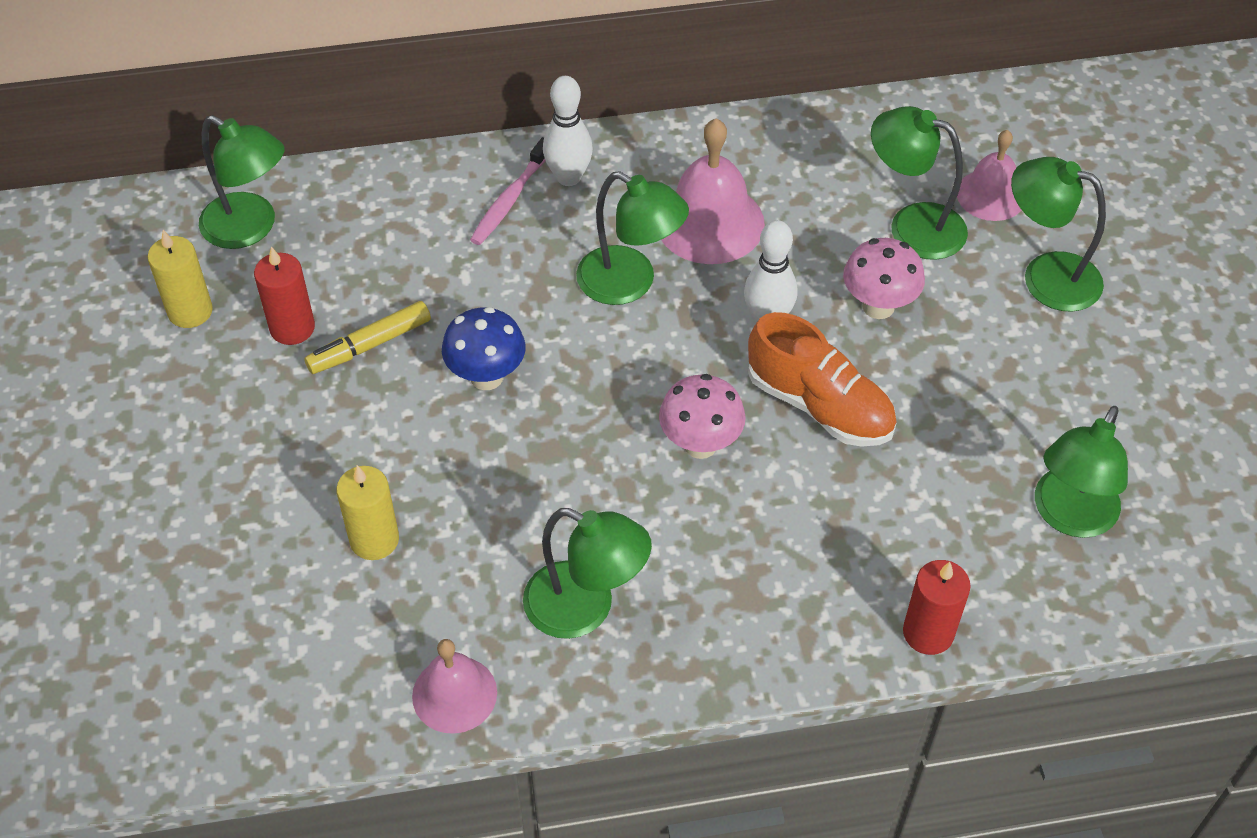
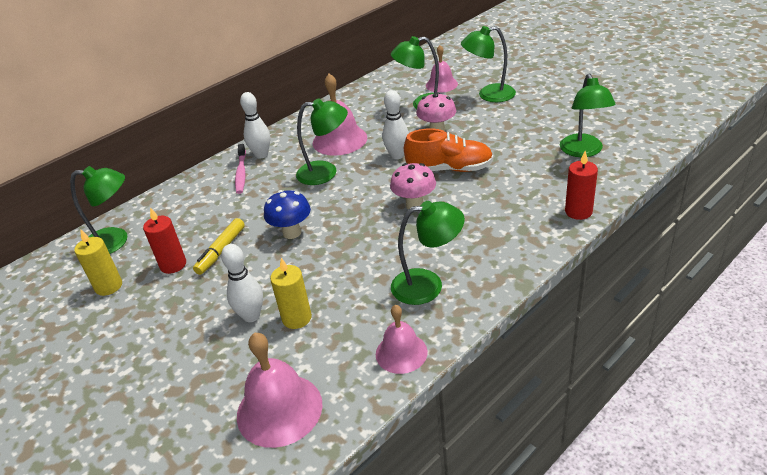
camera: 30 degrees left, 15 degrees down
(247, 669) = (279, 409): none -> pink bell
(323, 494) = (251, 316): none -> white bowling pin

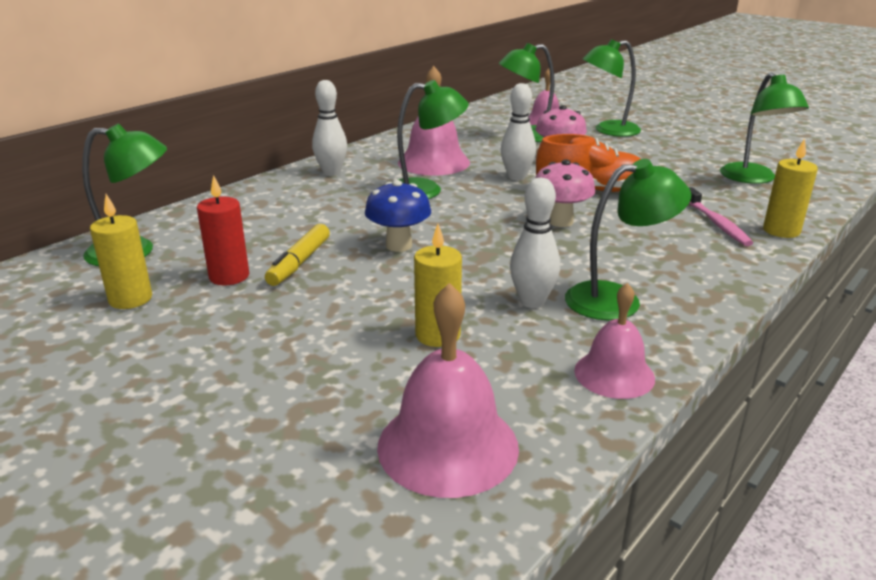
camera: 10 degrees left, 10 degrees down
(241, 173) = (308, 188): pink toothbrush -> pink toothbrush (716, 223)
(251, 316) = (366, 332): white bowling pin -> white bowling pin (532, 302)
(578, 211) = (781, 231): red candle -> yellow candle

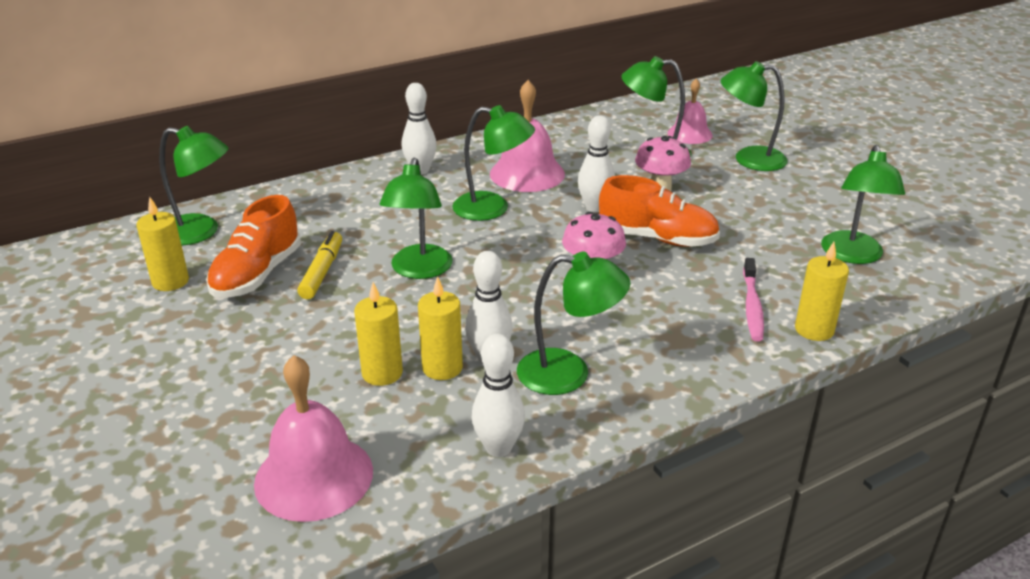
camera: 20 degrees right, 5 degrees up
(229, 276) = (257, 275): red candle -> orange shoe
(299, 262) = (322, 272): yellow marker -> yellow marker turned 150 degrees clockwise
(399, 245) = (419, 270): blue mushroom -> green lamp
(494, 318) = (442, 368): none -> yellow candle
(614, 374) = (498, 448): pink bell -> white bowling pin

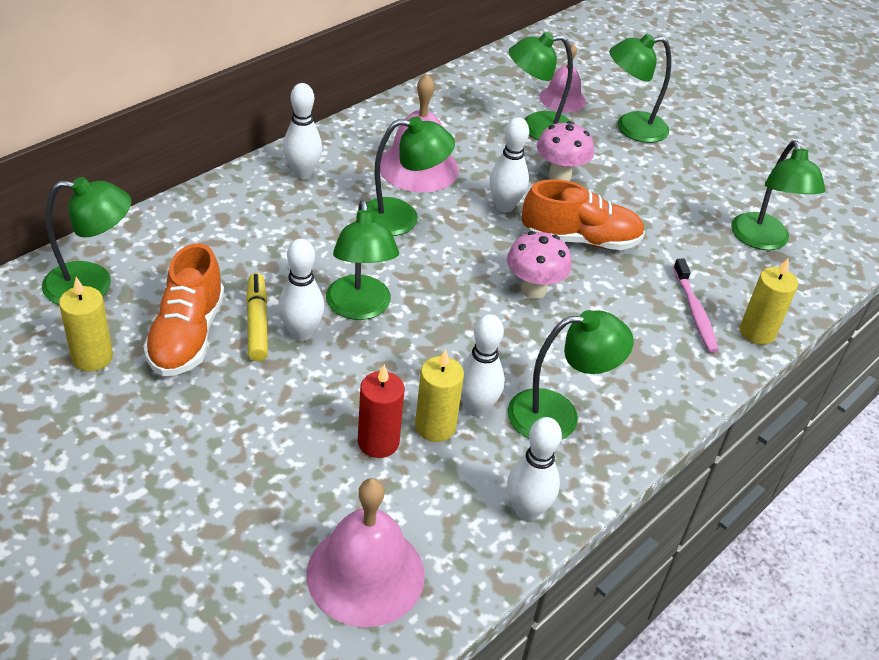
camera: 20 degrees left, 10 degrees up
(357, 283) = (301, 333): none -> white bowling pin
(382, 373) = (378, 442): yellow candle -> red candle

